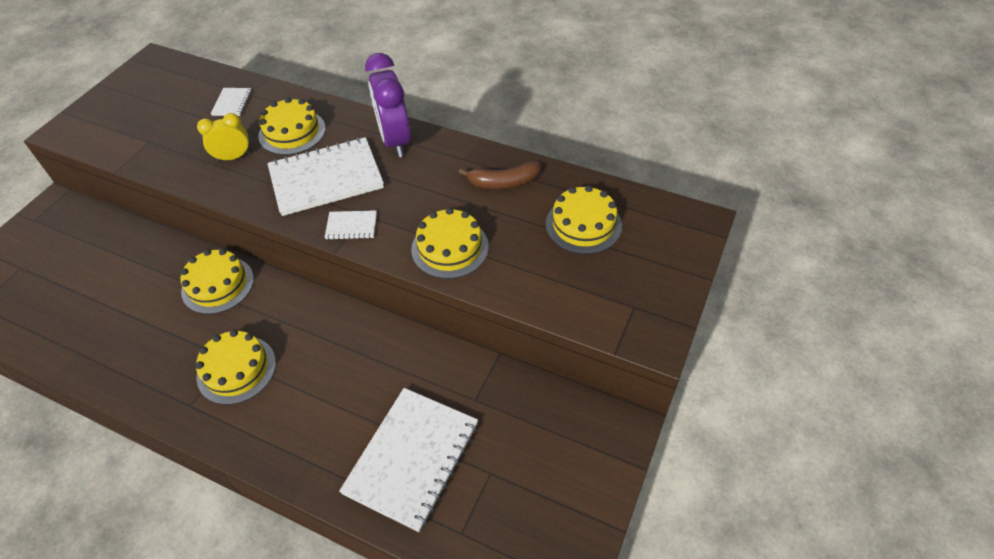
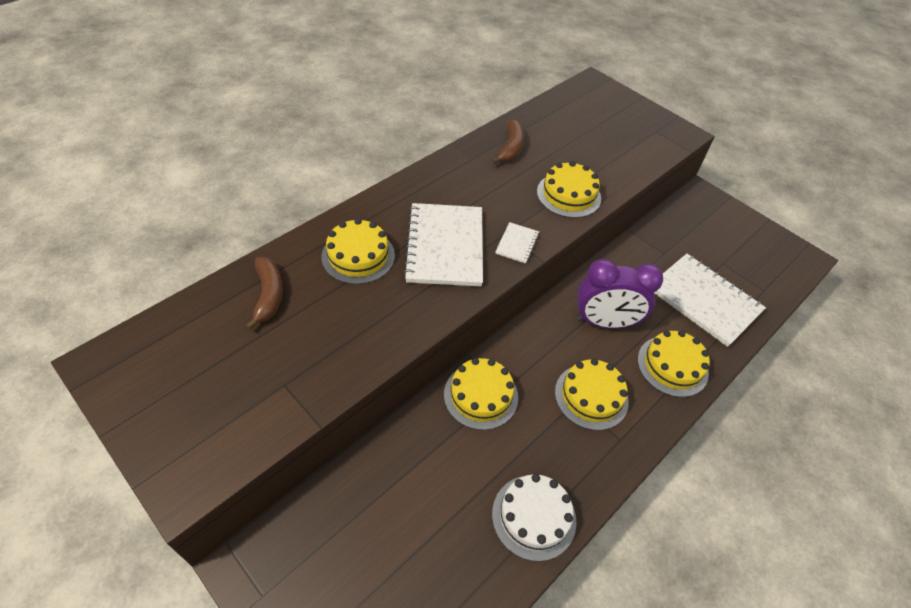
camera: 75 degrees left, 0 degrees up
(101, 355) = (534, 516): none -> white cake
(232, 103) = (268, 295): white notebook -> brown banana
(233, 157) = (367, 309): yellow clock -> none
(395, 141) = (421, 191): purple clock -> purple clock (604, 322)
(583, 224) = (575, 126): yellow cake -> yellow cake (672, 366)

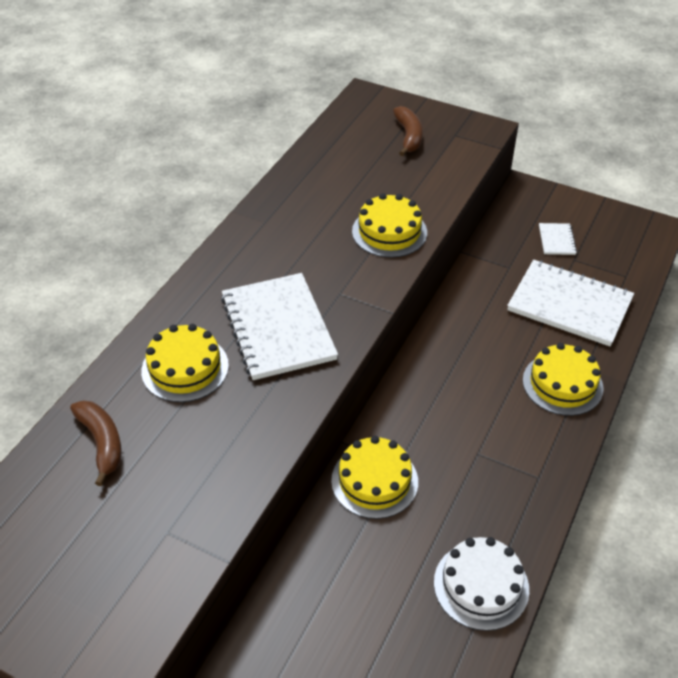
camera: 15 degrees left, 5 degrees down
(511, 148) = (304, 196): brown banana -> brown banana (408, 136)
(517, 244) = (356, 302): white notebook -> white notebook (557, 240)
(591, 396) = (491, 443): yellow cake -> none
(604, 322) = (475, 361): purple clock -> none

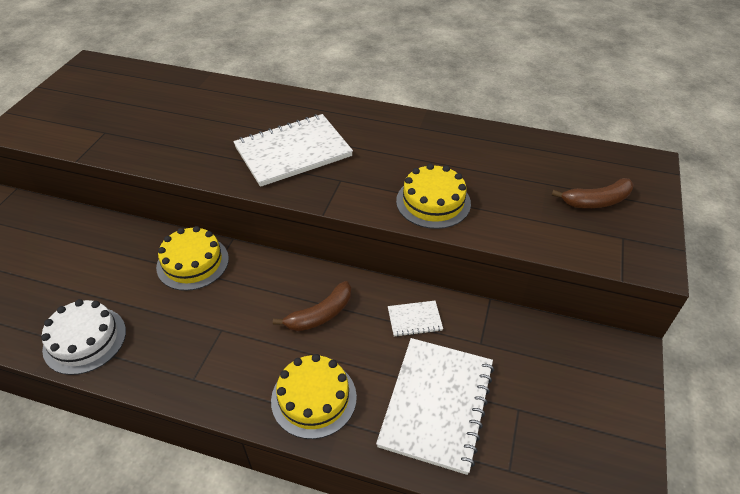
camera: 80 degrees right, 0 degrees up
(102, 442) = (180, 95): brown banana -> brown banana (320, 314)
(185, 368) = (247, 115): yellow cake -> none
(557, 240) = (546, 389): white notebook -> white notebook (414, 319)

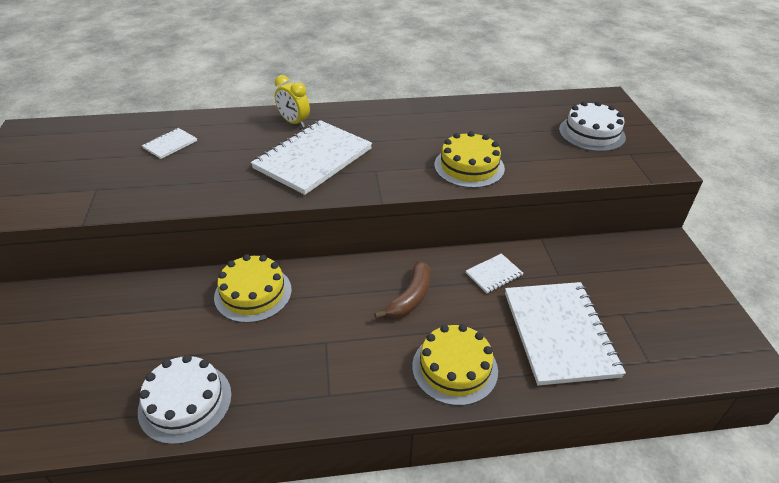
camera: 25 degrees left, 5 degrees down
(186, 105) = (170, 144): none -> white notebook
(302, 109) = (294, 122): none -> yellow clock
(596, 201) = (591, 133): brown banana -> white cake

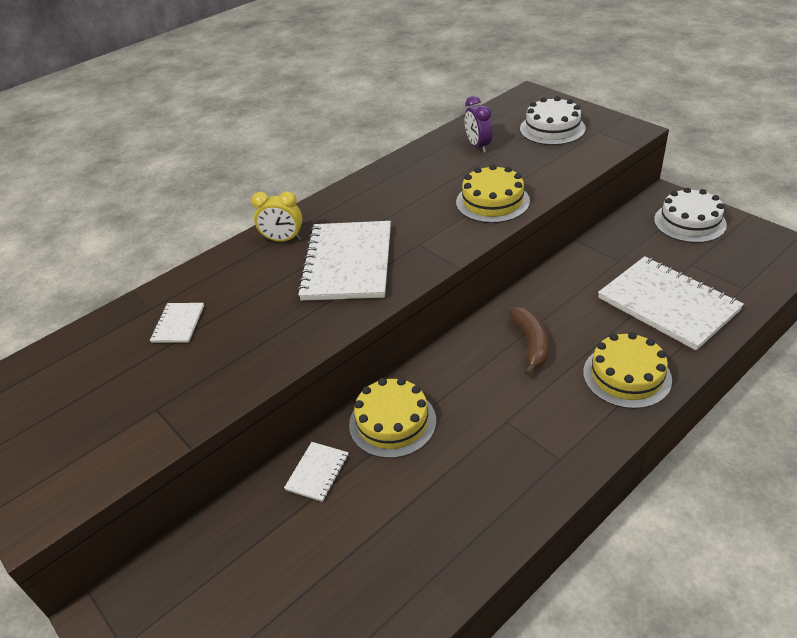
camera: 30 degrees left, 0 degrees up
(185, 402) = (448, 549): white cake -> white cake (689, 222)
(494, 274) = (572, 288): white notebook -> white notebook (317, 472)
(512, 120) = (478, 146): none -> purple clock

